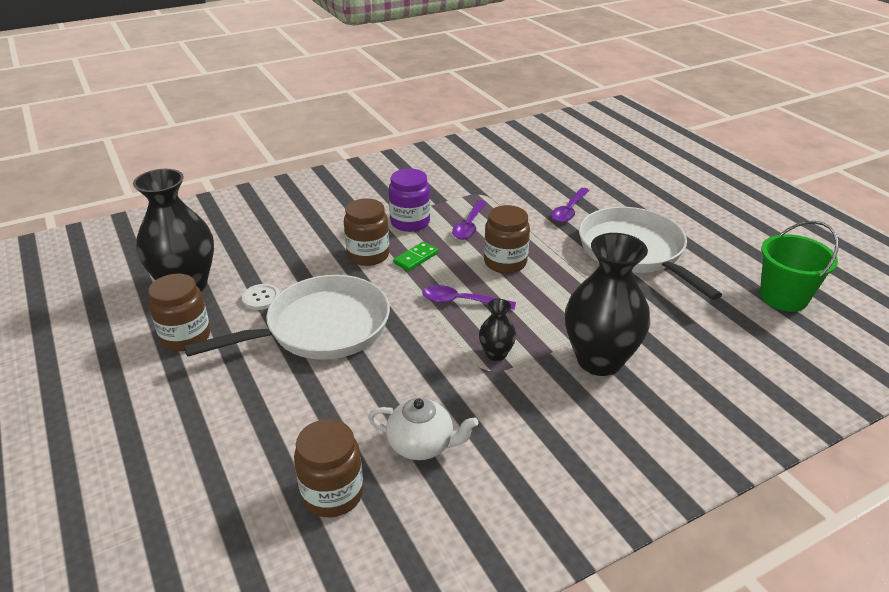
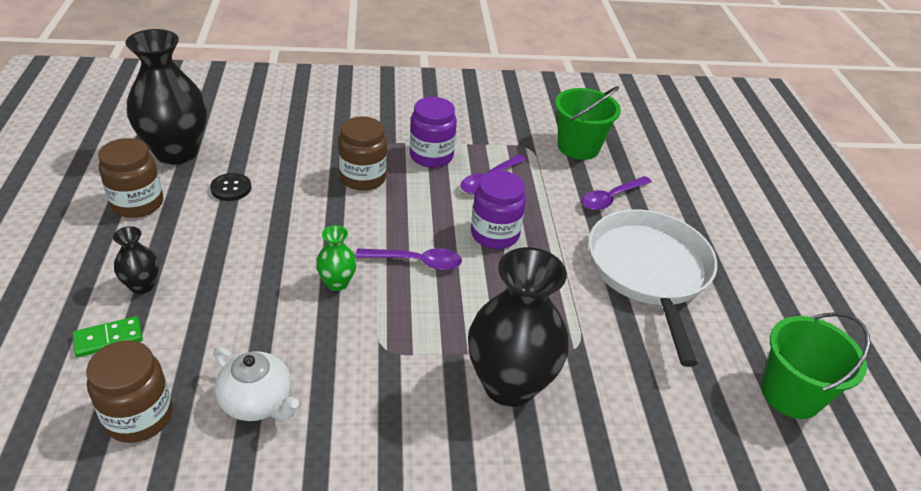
camera: 20 degrees right, 5 degrees up
(261, 298) = (231, 188): white button -> black button
(321, 328) = (261, 239): white pan -> none
(412, 338) = (337, 283): none -> green vase
(416, 258) = (407, 197): green domino -> green domino (108, 339)
(462, 301) = (416, 262): purple spoon -> purple spoon turned 150 degrees clockwise
(496, 354) = (406, 333): black vase -> black vase (142, 286)
(505, 262) = (494, 234): brown jar -> purple jar
(517, 182) = (578, 147): none -> green bucket

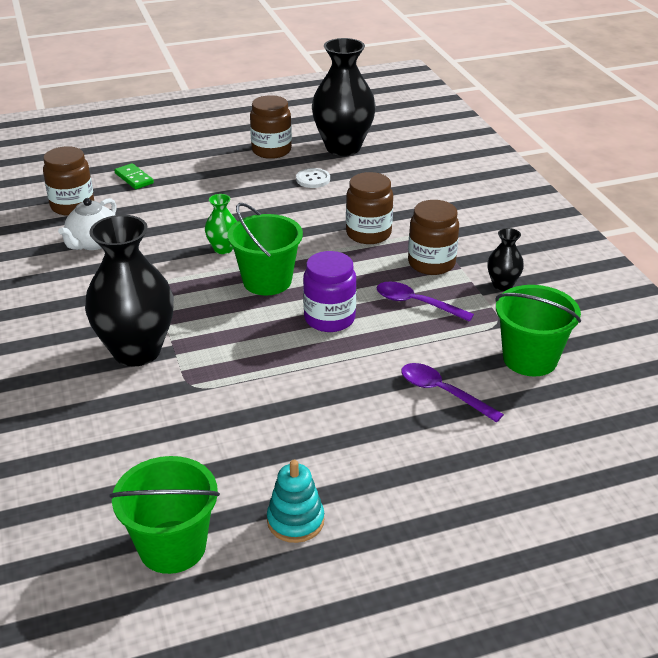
camera: 80 degrees right, 5 degrees down
(142, 286) = (186, 175): black vase -> black vase (502, 285)
(231, 188) = (313, 179): black button -> white button
(416, 262) = (267, 281): purple spoon -> green bucket
(431, 156) = (431, 263): purple jar -> brown jar
(649, 272) = (324, 429): white pan -> none
(755, 311) = (295, 521): none -> turquoise stacking toy

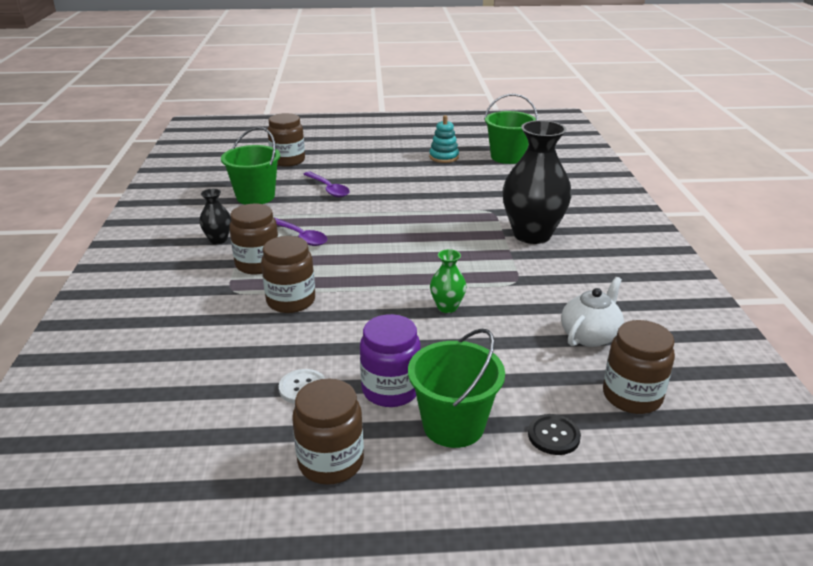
camera: 165 degrees left, 5 degrees down
(134, 178) = (553, 436): green domino -> black button
(267, 281) = (414, 270): green bucket -> green bucket (453, 425)
(329, 318) = (375, 236): purple jar -> purple jar (390, 390)
(343, 147) = (218, 447): black vase -> none
(562, 454) = (288, 161): none -> brown jar

